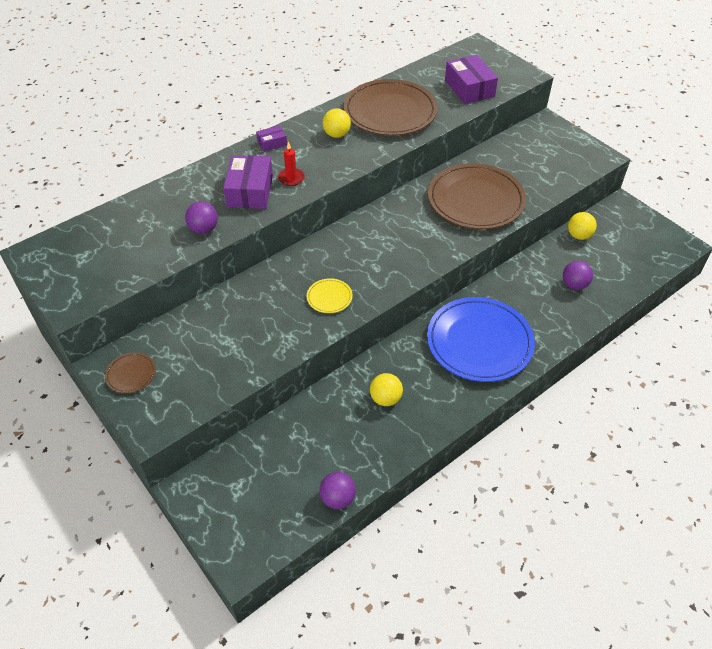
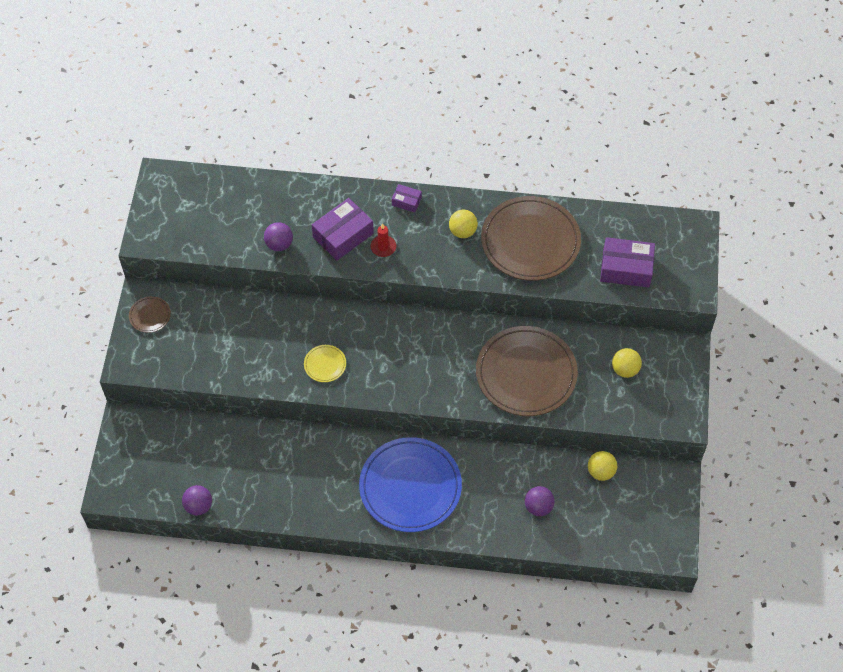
camera: 45 degrees right, 10 degrees up
(385, 398) = (300, 469): yellow ball -> yellow ball (625, 369)
(469, 88) = (626, 268): purple box -> purple box turned 75 degrees clockwise

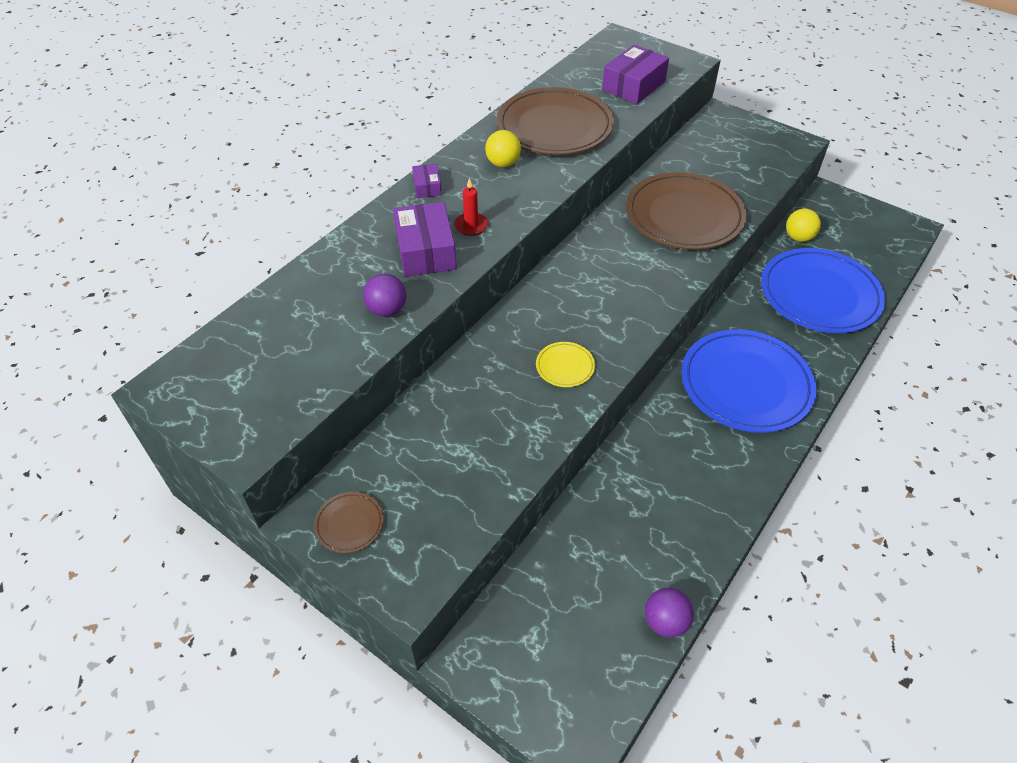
camera: 60 degrees left, 10 degrees down
(406, 201) = (427, 187): purple box -> purple box turned 60 degrees counterclockwise
(538, 507) = (819, 295): purple ball -> blue plate
(625, 369) = (720, 155): yellow ball -> none

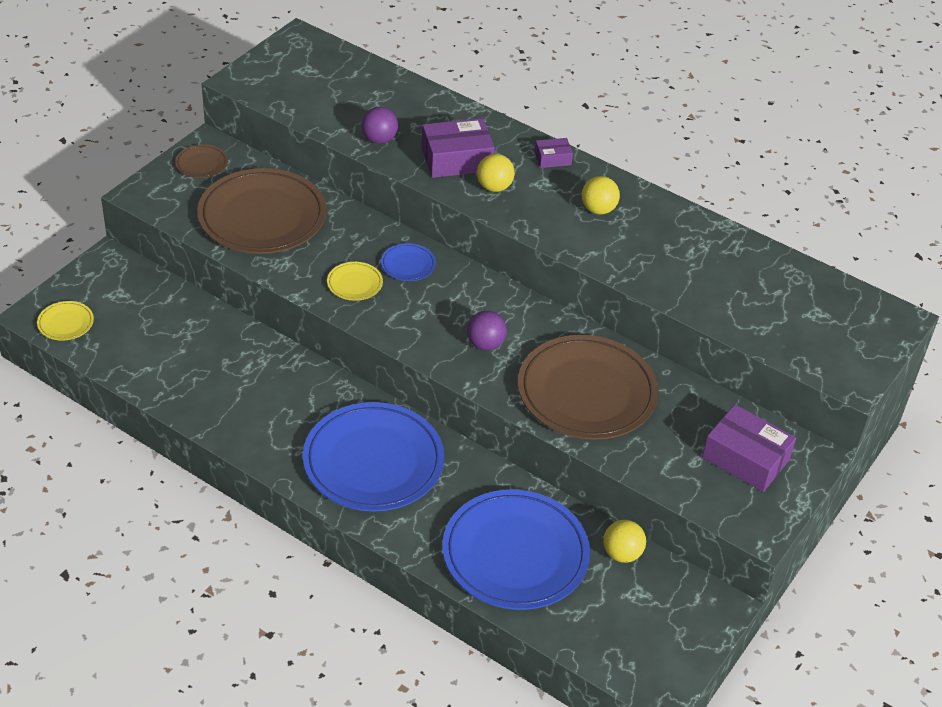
camera: 85 degrees right, 5 degrees down
(471, 226) = (494, 187): red candle -> yellow ball
(533, 325) = (408, 264): none -> blue plate
(554, 127) = (674, 250): brown plate -> brown plate (262, 216)
(591, 701) = (65, 323): none -> yellow plate
(633, 86) = (777, 322): purple box -> purple box (745, 458)
(665, 622) = (120, 370): purple ball -> purple ball (485, 344)

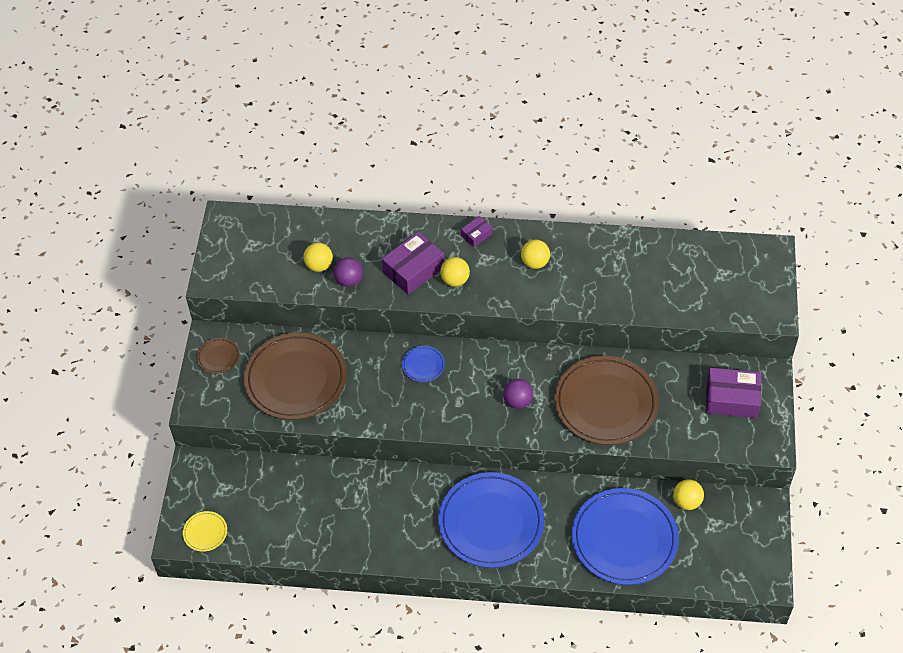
camera: 25 degrees left, 10 degrees up
(354, 283) = (399, 400): yellow plate -> none
(359, 114) = (319, 265): none -> yellow ball

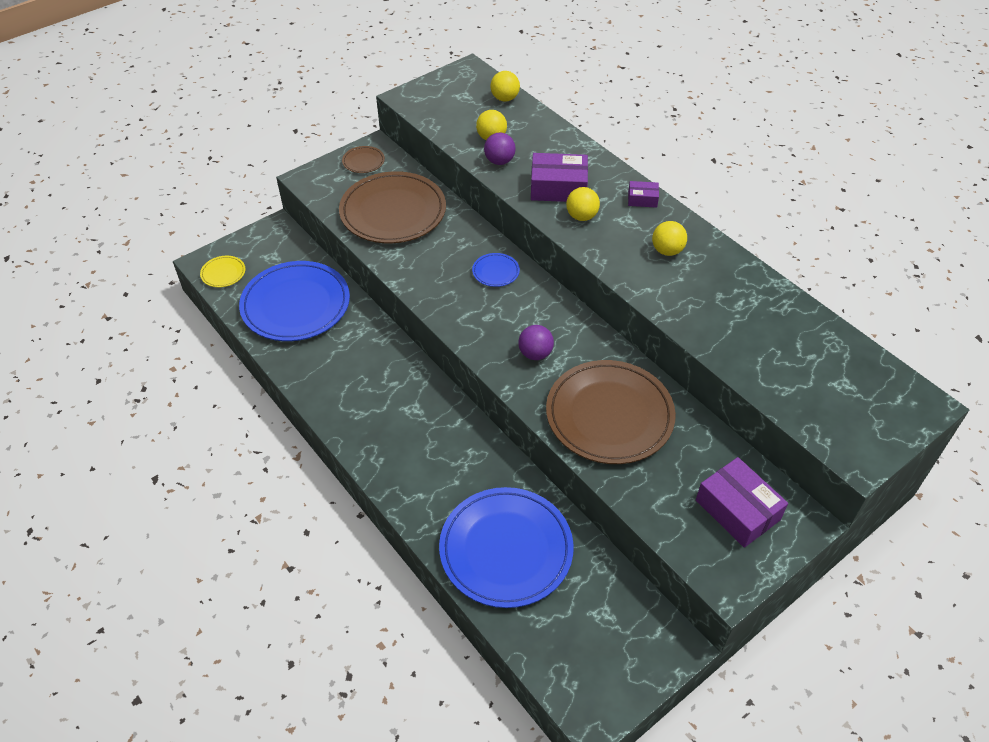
camera: 45 degrees right, 5 degrees down
(491, 522) = (416, 437): blue plate -> blue plate (296, 305)
(686, 501) = (602, 571): yellow ball -> yellow ball (505, 98)

